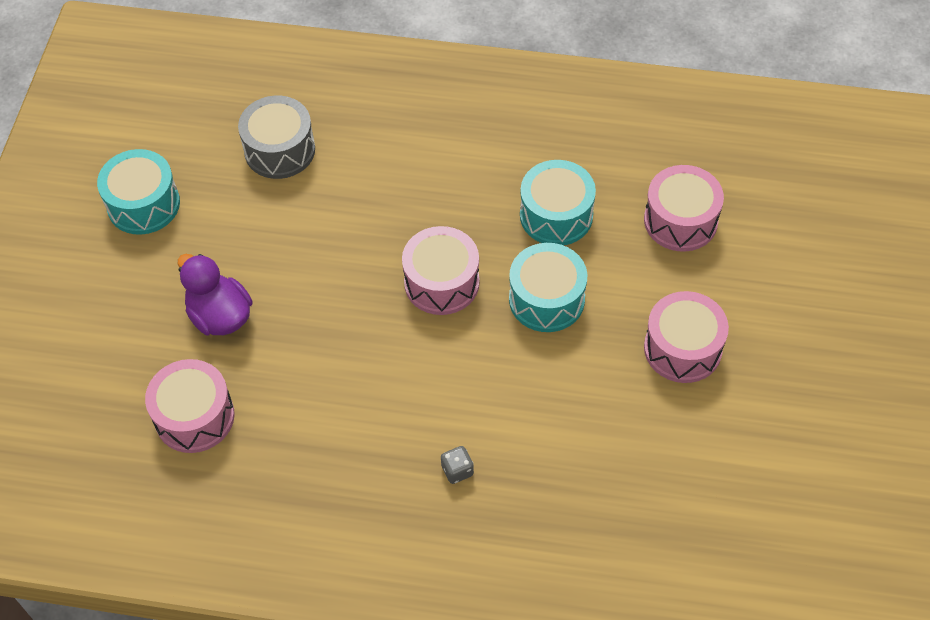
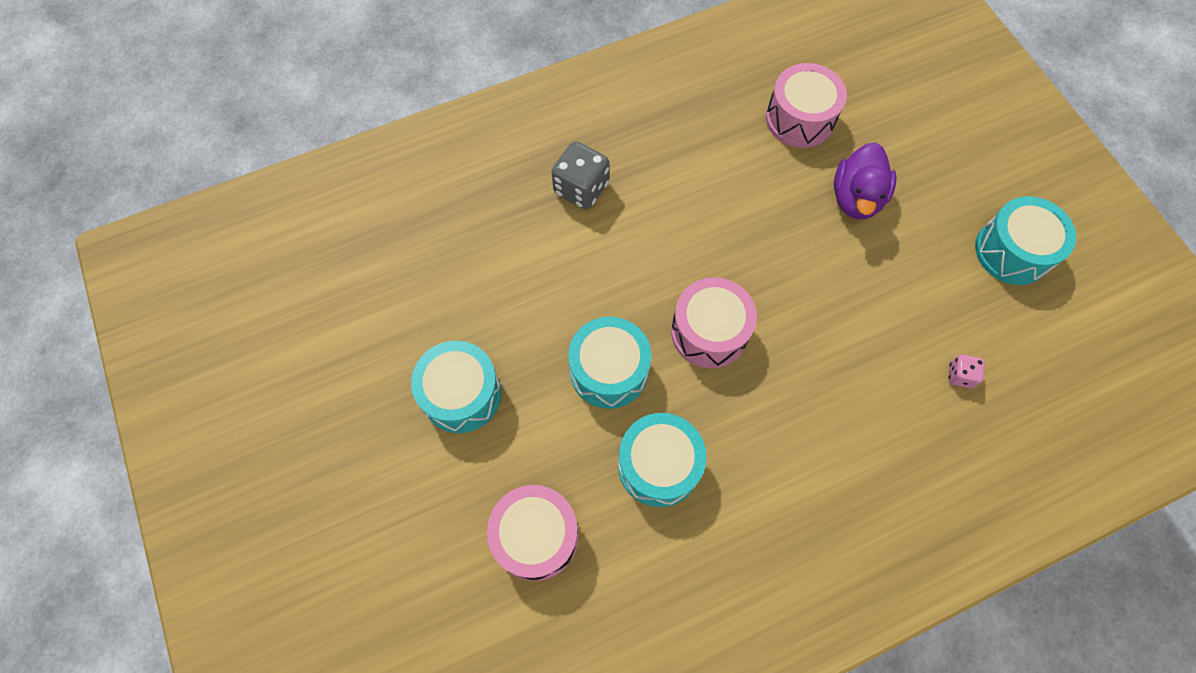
camera: 145 degrees right, 10 degrees up
(220, 316) = (856, 198): purple duck -> purple duck turned 90 degrees clockwise
(280, 150) = (960, 375): grey drum -> pink dice
(457, 470) = (581, 188): grey dice -> grey dice, size x1.90
(682, 348) = (461, 394): pink drum -> turquoise drum

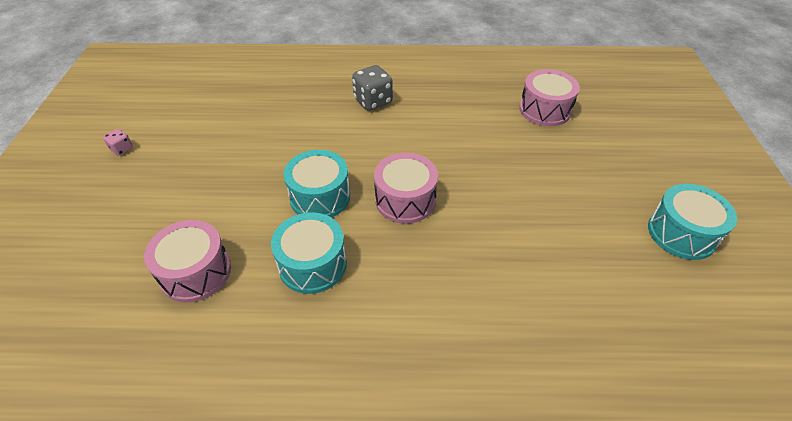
camera: 25 degrees right, 20 degrees down
(461, 394) = (217, 175): turquoise drum -> none
(856, 198) = (563, 162): purple duck -> none
(960, 375) = (594, 299): pink dice -> pink dice (122, 149)

